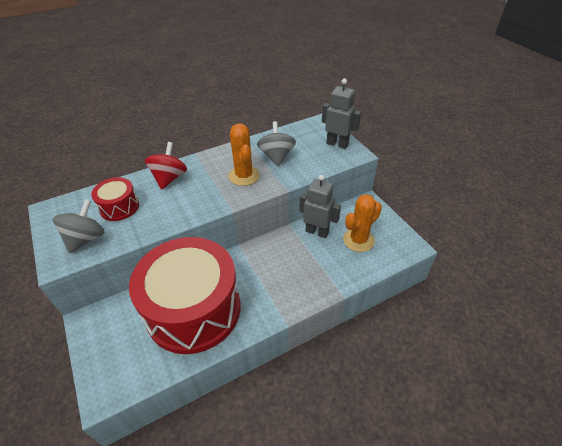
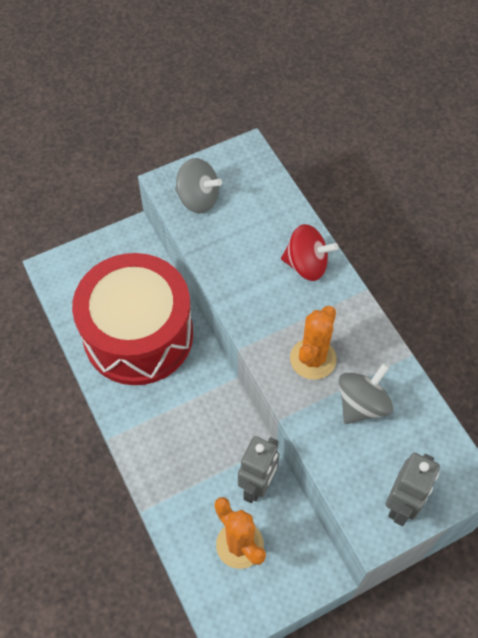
camera: 90 degrees right, 15 degrees up
(119, 207) = (250, 219): red drum -> none
(244, 176) = (313, 359): orange cactus -> orange cactus turned 45 degrees counterclockwise
(276, 156) = (362, 404): grey spinning top -> grey spinning top turned 45 degrees counterclockwise

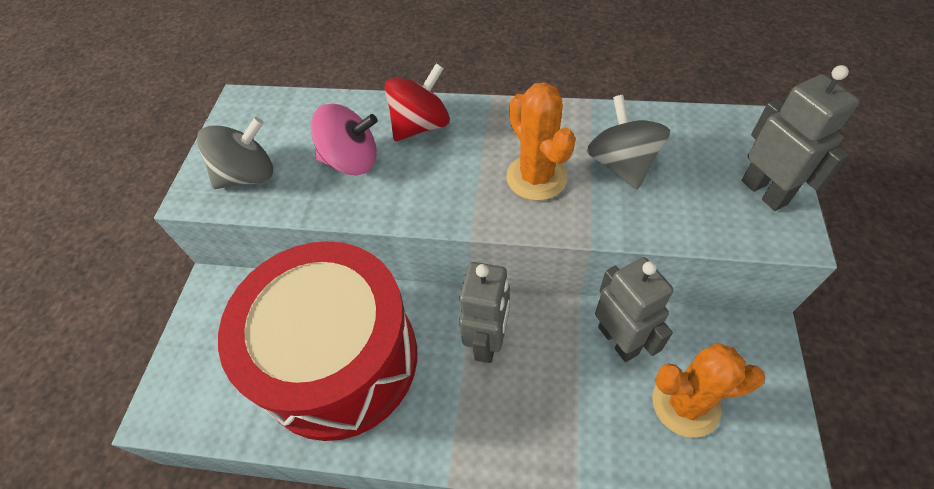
camera: 50 degrees left, 5 degrees down
(204, 409) = (488, 341): none -> grey robot
(249, 246) = (351, 161): none -> pink spinning top

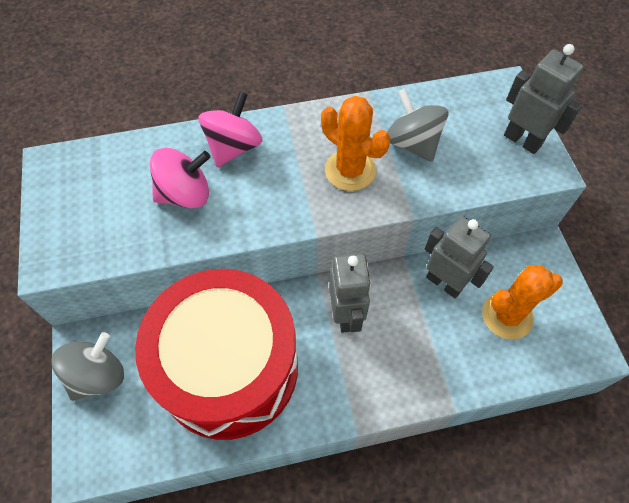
camera: 25 degrees left, 5 degrees up
(248, 175) = (93, 231): grey spinning top -> grey spinning top (98, 376)
(421, 125) = (233, 147): red spinning top -> pink spinning top

